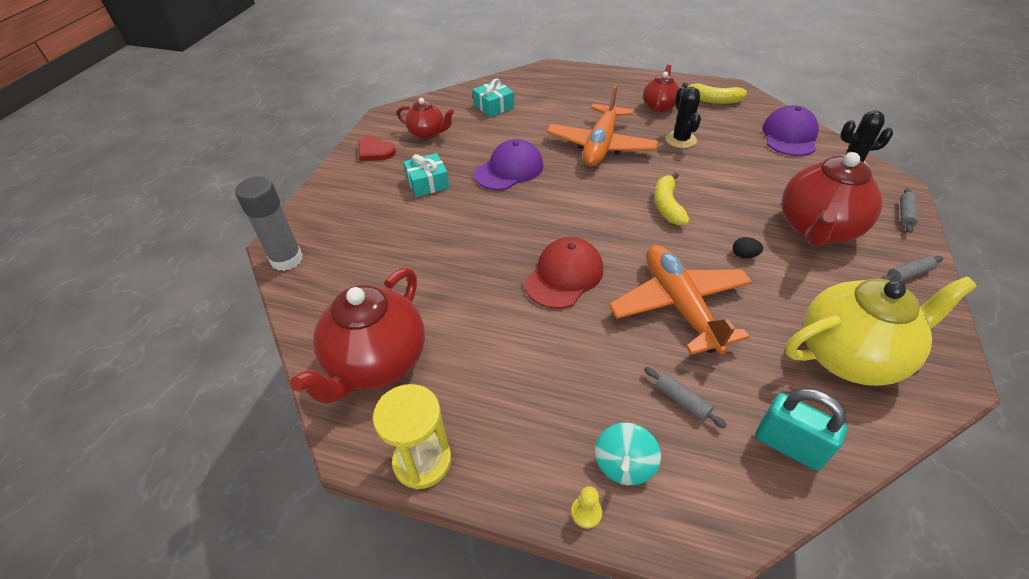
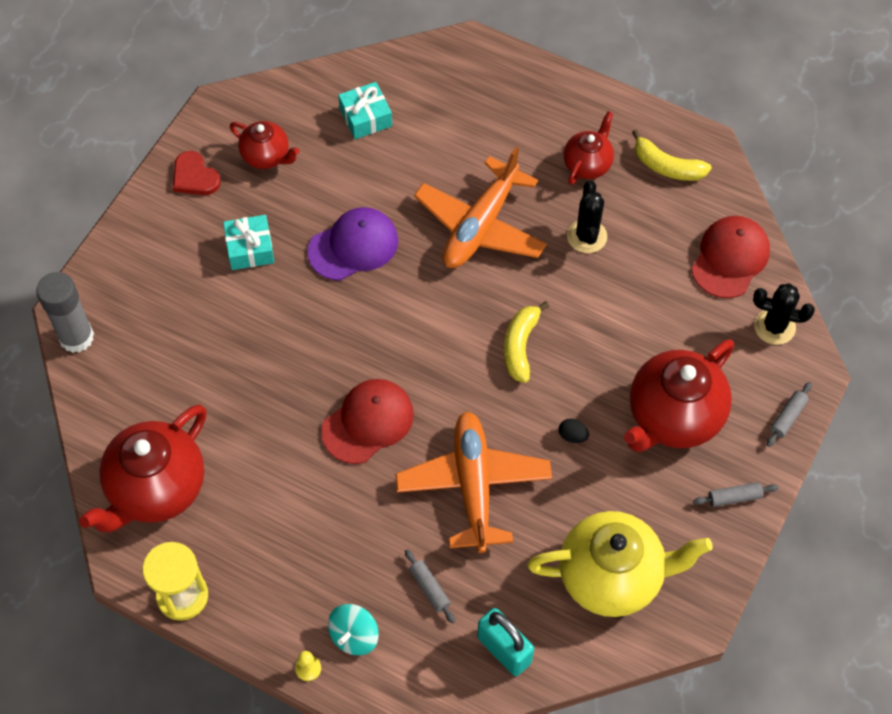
camera: 10 degrees right, 15 degrees up
(789, 136) = (730, 258): purple cap -> red cap

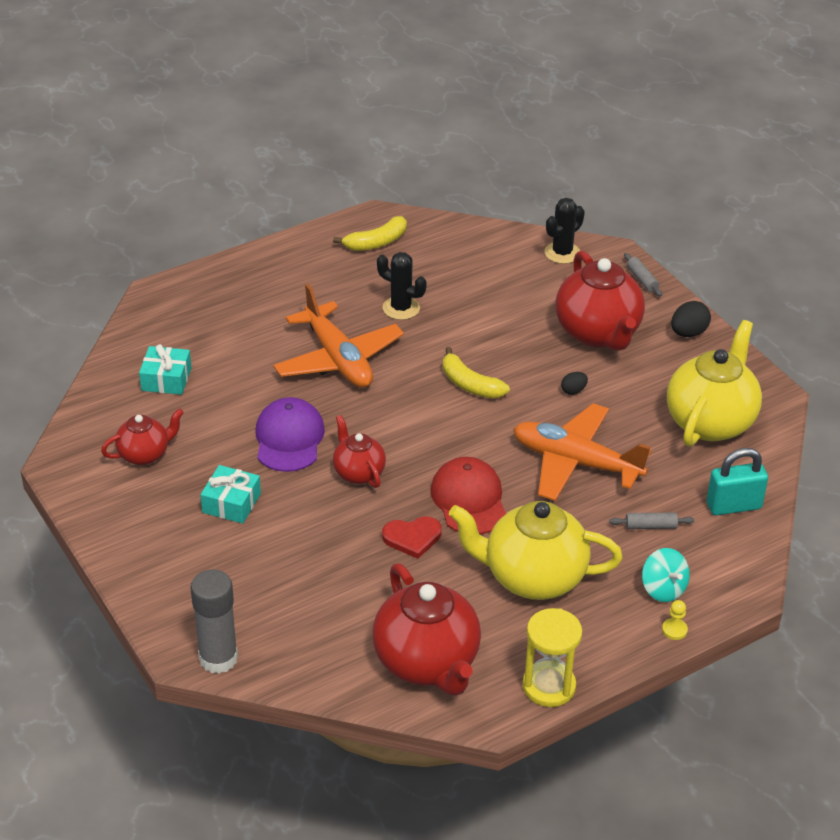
camera: 60 degrees left, 20 degrees down
(194, 177) = (120, 509): red heart -> red heart (412, 538)
(303, 521) = (532, 577): none -> yellow teapot
(587, 164) = (335, 280): red teapot -> red teapot (358, 472)
(730, 258) = (486, 248): red cap -> none
(734, 497) = (688, 333): grey rolling pin -> black egg

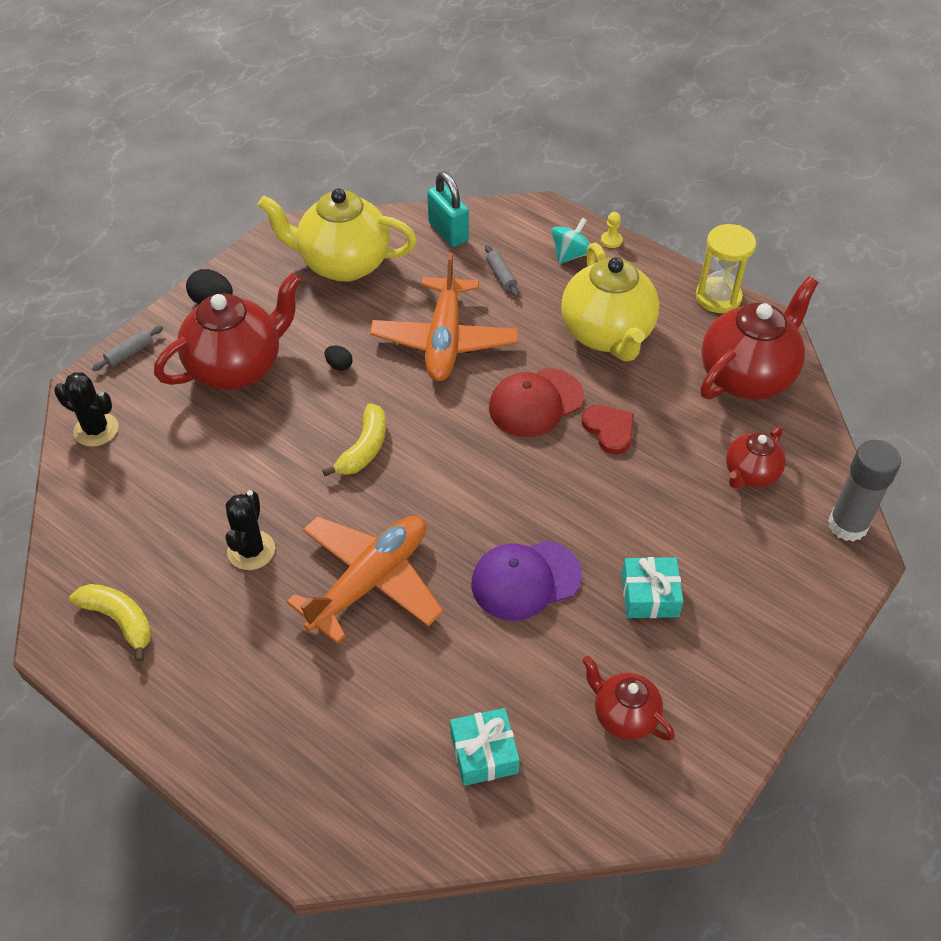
camera: 110 degrees left, 10 degrees up
(358, 472) = (545, 500): red teapot -> red teapot (750, 474)

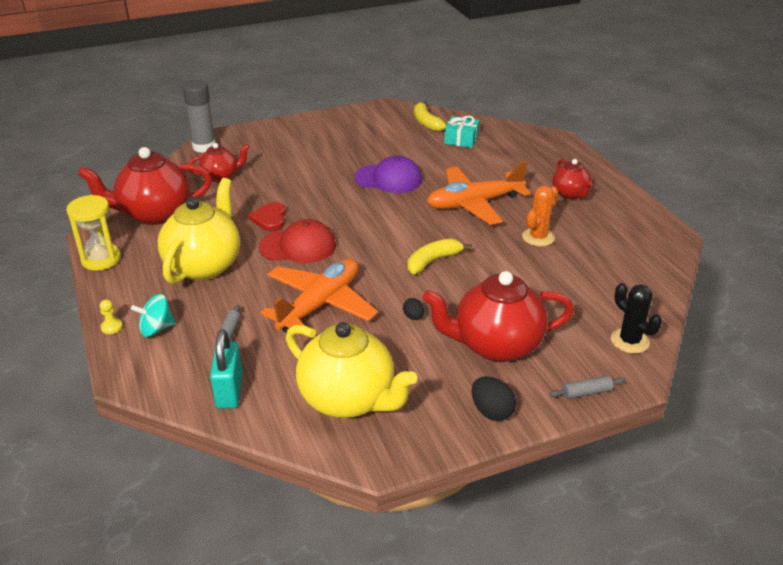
camera: 150 degrees left, 15 degrees down
(120, 620) = (633, 233): yellow banana -> yellow banana (426, 122)
(251, 550) = (538, 237): black cactus -> orange cactus
(624, 715) = (388, 130): red teapot -> red teapot (570, 194)
(649, 595) = (332, 156): turquoise gift -> none

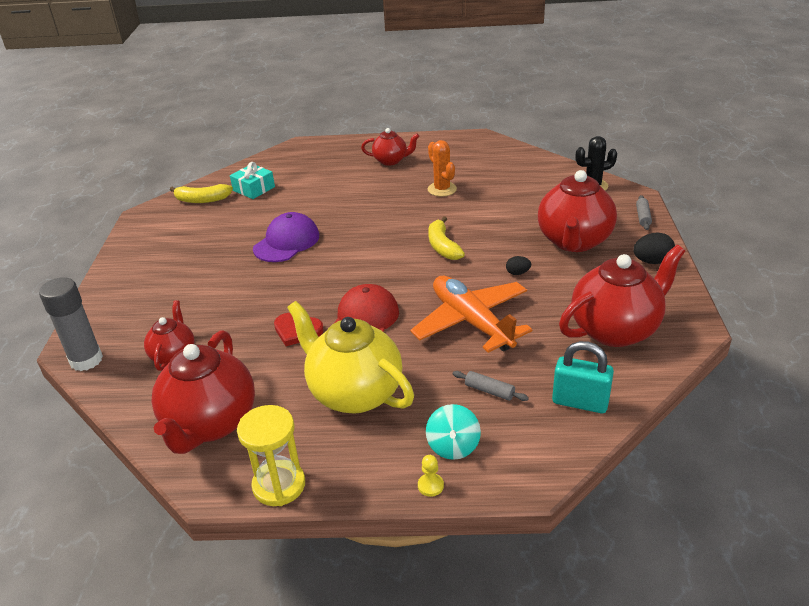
camera: 65 degrees left, 0 degrees up
(349, 400) = (616, 329): yellow teapot -> red teapot
(474, 203) = (369, 206): orange plane -> none

